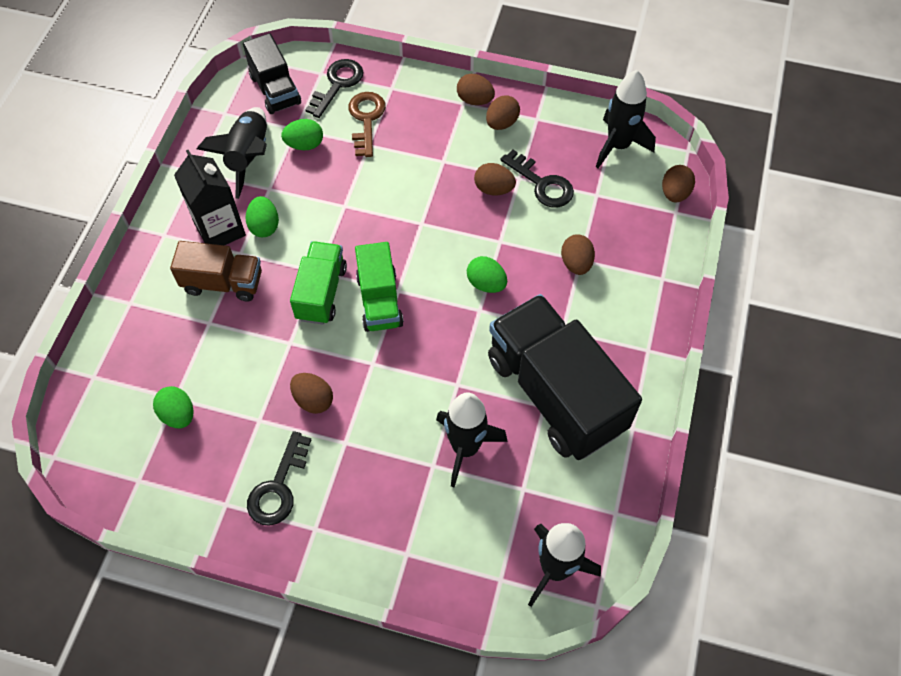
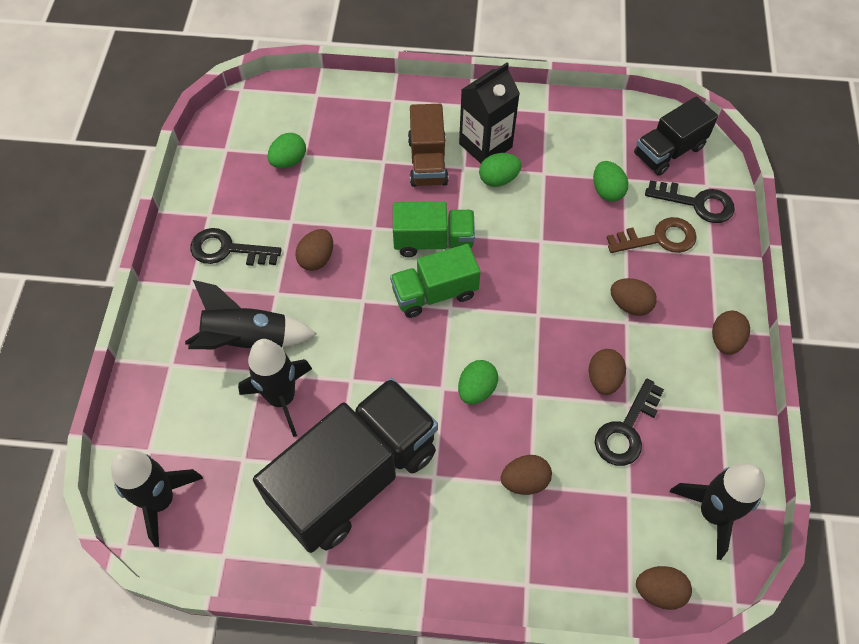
camera: 80 degrees right, 0 degrees up
(248, 157) = (577, 148): black rocket -> black rocket (248, 340)
(501, 123) = (701, 374): brown egg -> brown egg (630, 305)

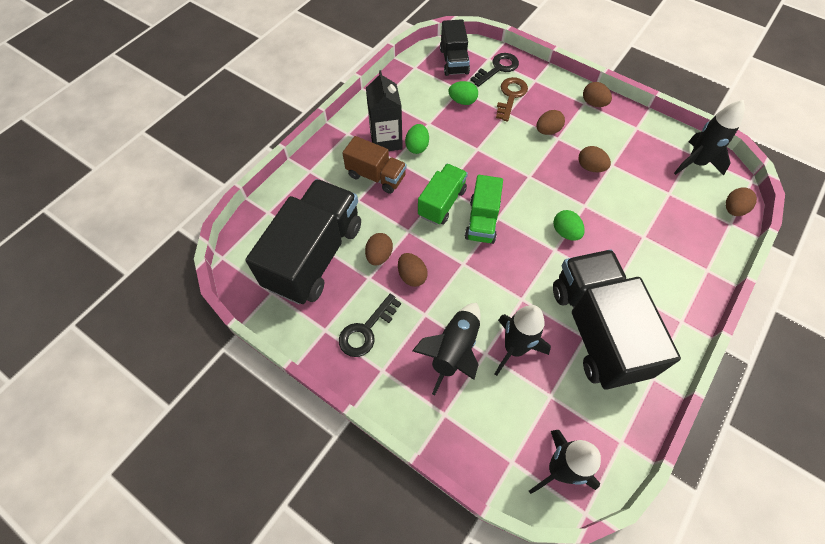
camera: 60 degrees left, 0 degrees up
(289, 161) = (314, 256): green egg -> black truck
(524, 481) = (639, 238): brown egg -> brown egg (379, 256)
(626, 430) = (628, 174): black key -> none

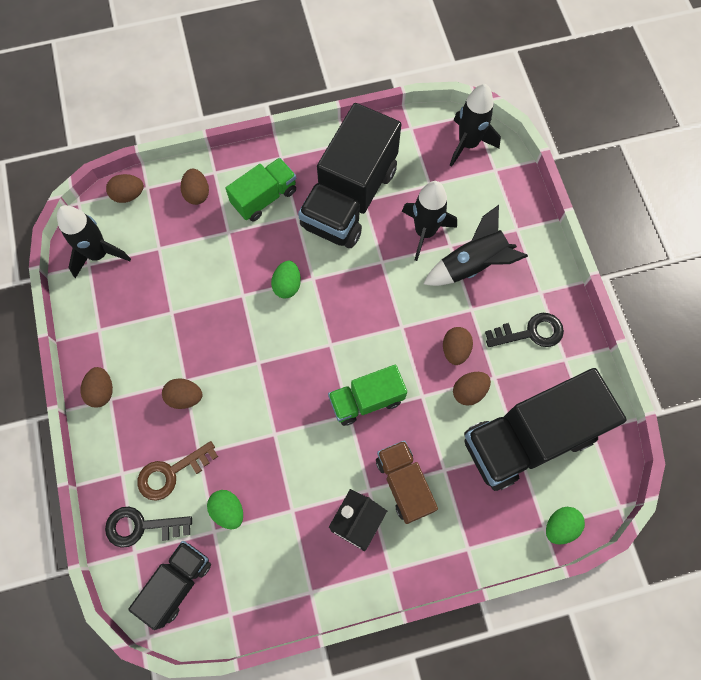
camera: 140 degrees left, 10 degrees up
(417, 147) = (332, 487): green egg -> green egg (560, 526)
(482, 221) = (347, 352): green truck -> green truck (264, 197)
(590, 167) = (193, 325): brown egg -> brown egg (197, 194)

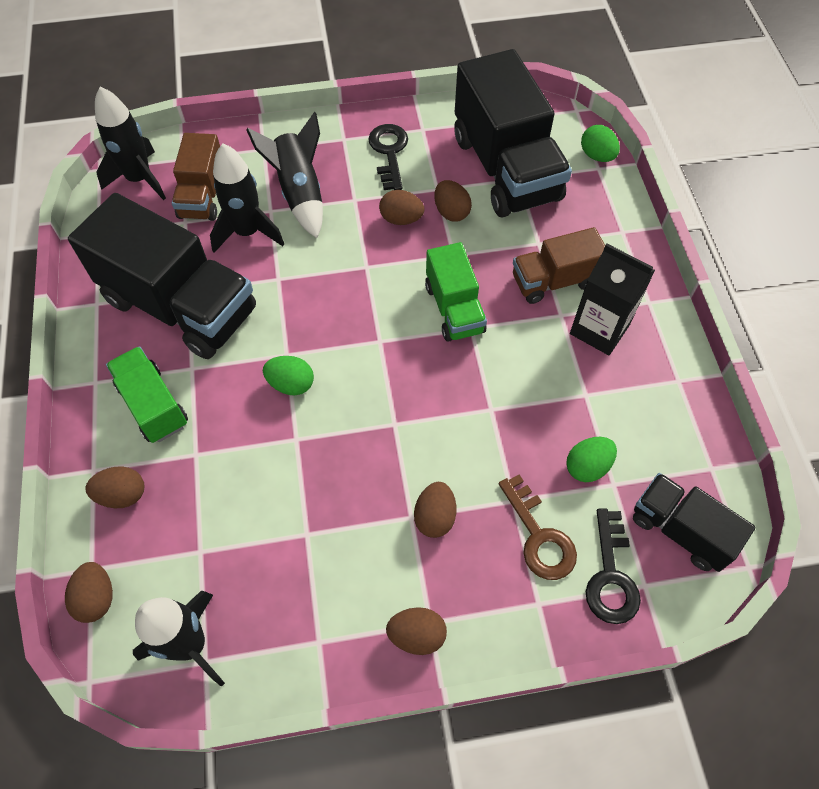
camera: 85 degrees left, 10 degrees down
(458, 193) = (203, 195): none -> brown truck

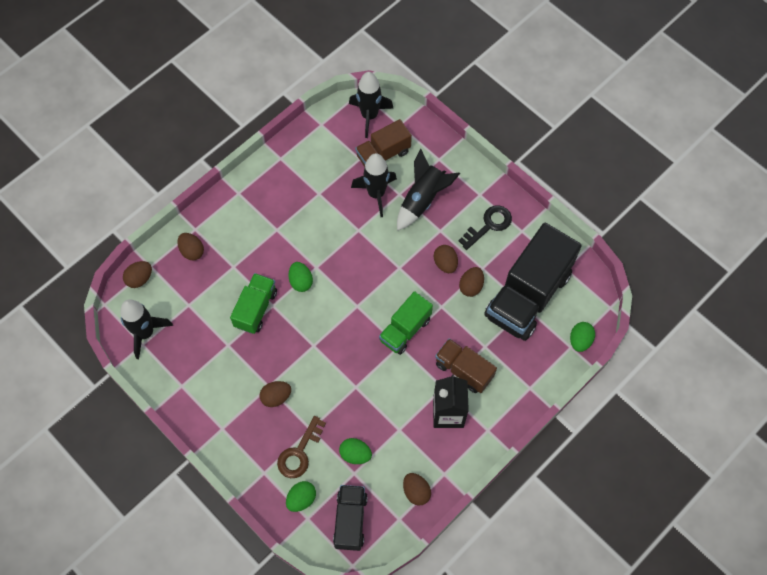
camera: 55 degrees right, 5 degrees up
(153, 405) = (245, 228): green truck -> green truck (255, 309)
(180, 305) = (307, 197): black truck -> none
(417, 635) = (212, 426): brown egg -> brown egg (416, 491)
(611, 576) = (301, 499): black key -> green egg

